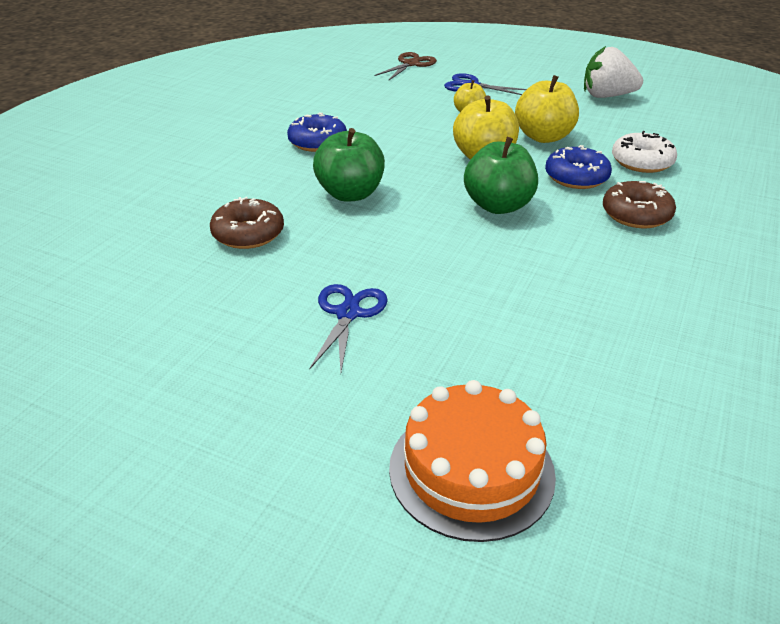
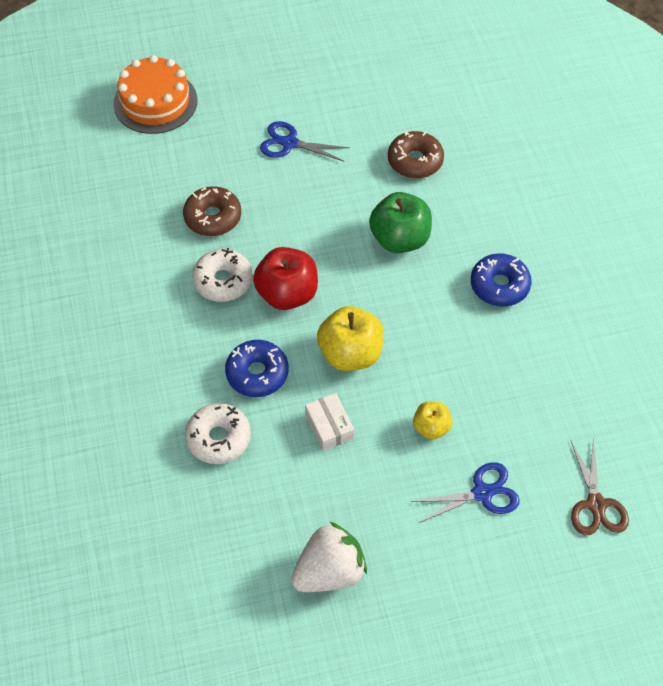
camera: 140 degrees right, 20 degrees up
(348, 313) = (289, 143): blue scissors -> blue scissors turned 135 degrees clockwise
(498, 206) = (287, 294): green apple -> red apple
(543, 137) = (329, 426): yellow apple -> white box
(553, 239) = (223, 281): none -> white donut
(636, 215) = (183, 349): brown donut -> brown donut (213, 217)

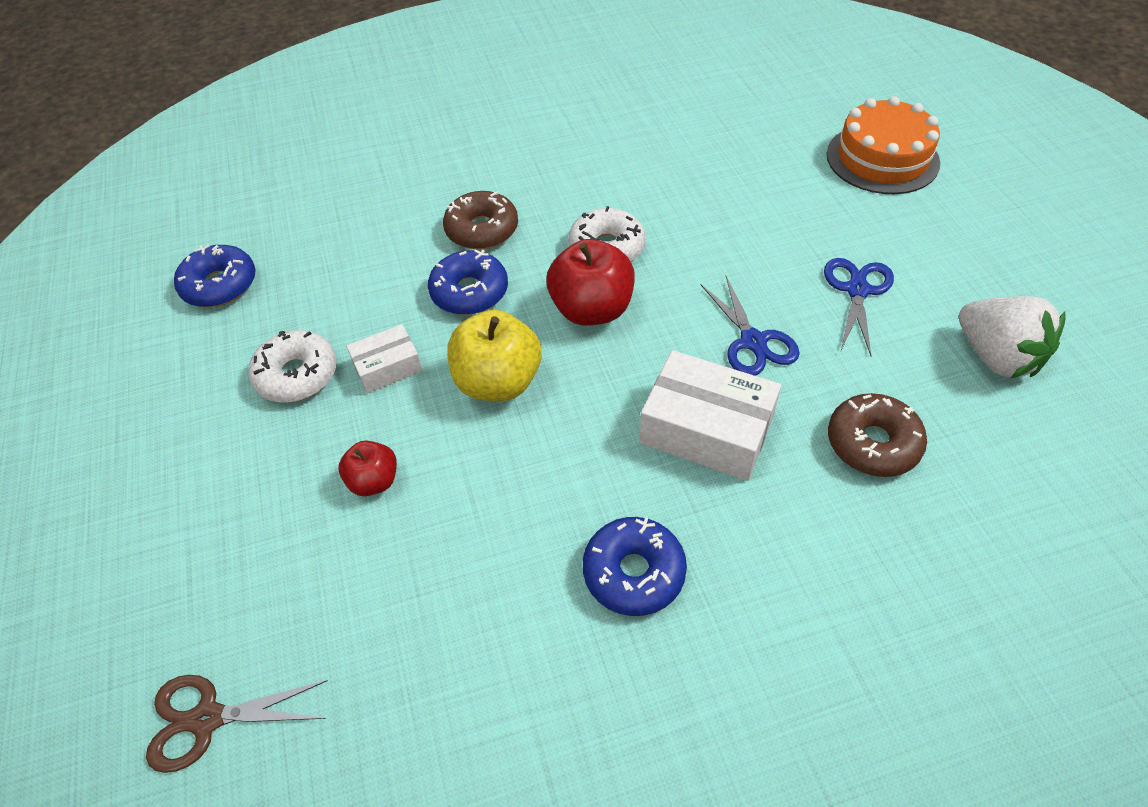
camera: 90 degrees right, 5 degrees down
(213, 217) = (705, 229): brown donut -> brown donut (482, 230)
(218, 438) = (382, 267): white donut -> white donut (297, 375)
(220, 569) = (220, 285): none -> blue donut
(329, 571) = (189, 381): white strawberry -> white strawberry (996, 357)
(400, 239) = (706, 429): green apple -> white box
(431, 428) = (374, 481): yellow apple -> red apple
(482, 493) = (260, 549): blue scissors -> blue scissors (753, 342)

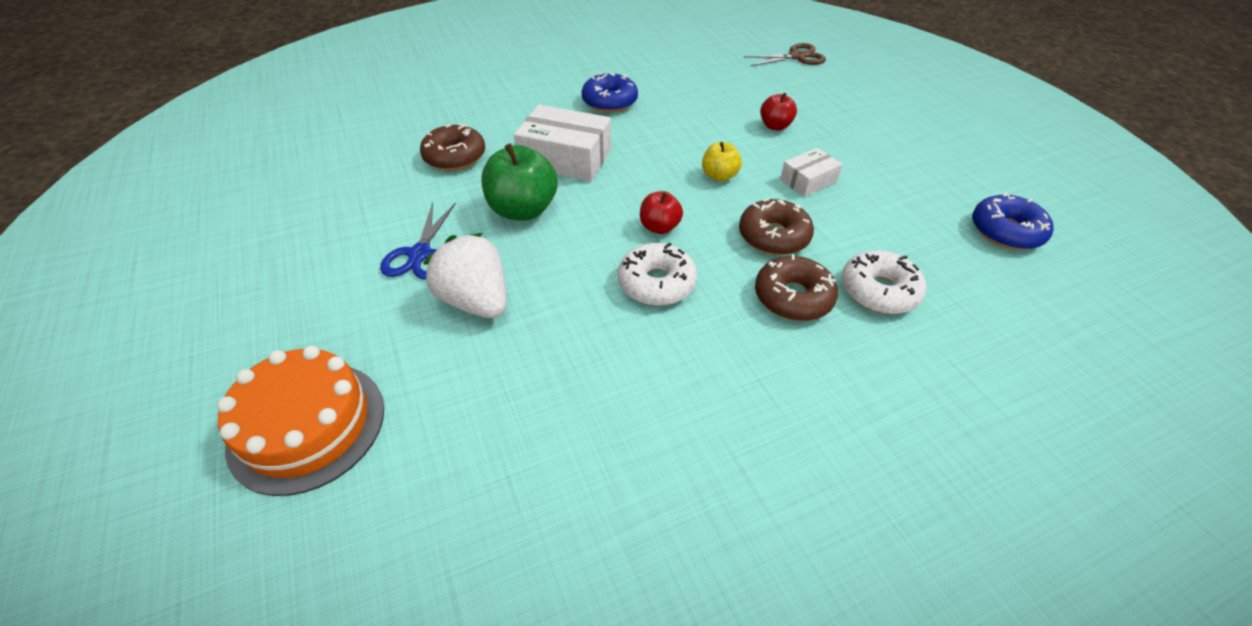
camera: 170 degrees right, 5 degrees down
(297, 375) = (873, 173): white donut -> white donut (878, 291)
(469, 292) = (773, 236): blue donut -> brown donut
(498, 382) = (719, 176): yellow apple -> yellow apple, size x0.57
(592, 309) = (659, 227): red apple -> red apple, size x0.57
(753, 342) = (523, 210): blue scissors -> green apple
(996, 357) = (333, 209): white strawberry -> white strawberry (476, 301)

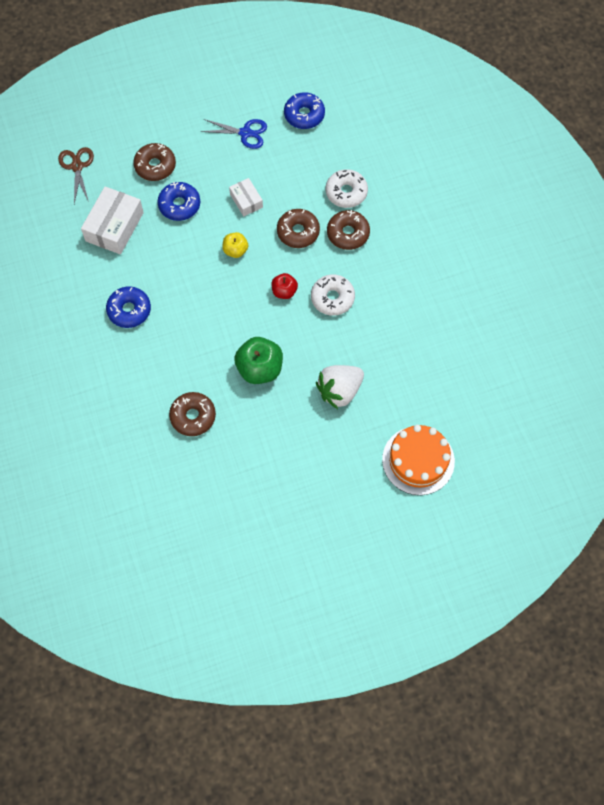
camera: 85 degrees left, 20 degrees up
(420, 254) = (298, 426): blue scissors -> blue scissors (245, 133)
(565, 158) = (203, 343): white box -> white box (114, 227)
(775, 126) = (179, 205): red apple -> blue donut
(826, 105) = (155, 166): none -> brown donut

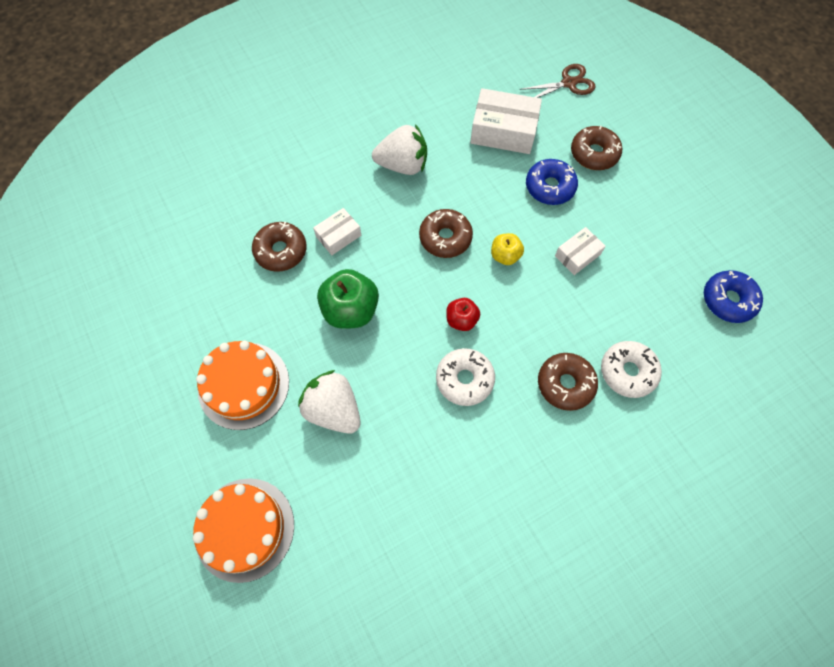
camera: 80 degrees right, 0 degrees up
(129, 310) = (403, 165): blue donut -> white strawberry
(189, 370) = (338, 236): none -> white box
(245, 133) = (674, 237): blue scissors -> none
(298, 232) = (550, 322): brown donut -> brown donut (445, 238)
(308, 454) = (243, 385): none -> orange cake

